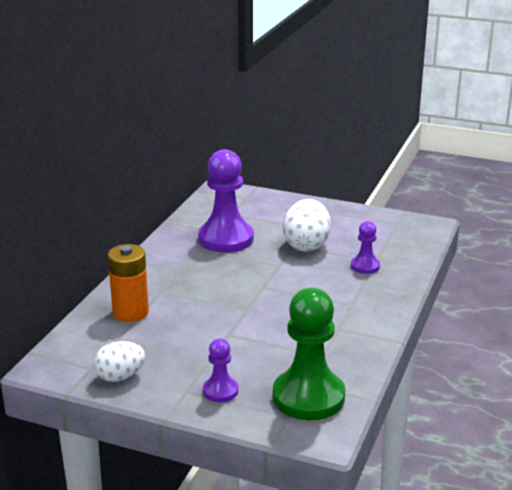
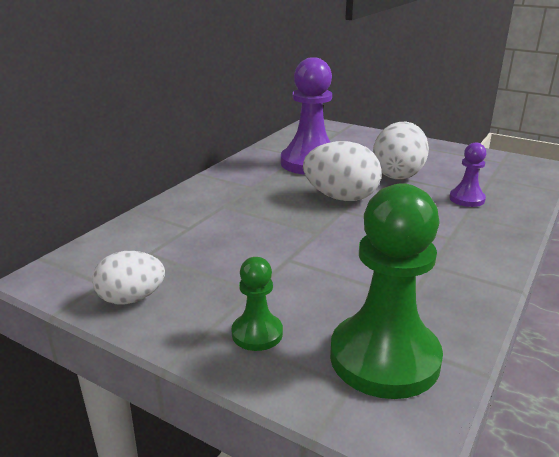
camera: 10 degrees right, 0 degrees up
(130, 312) = (179, 224): orange battery -> none
(220, 391) = (257, 333): purple pawn -> green pawn
(260, 274) = (341, 197): none -> white egg

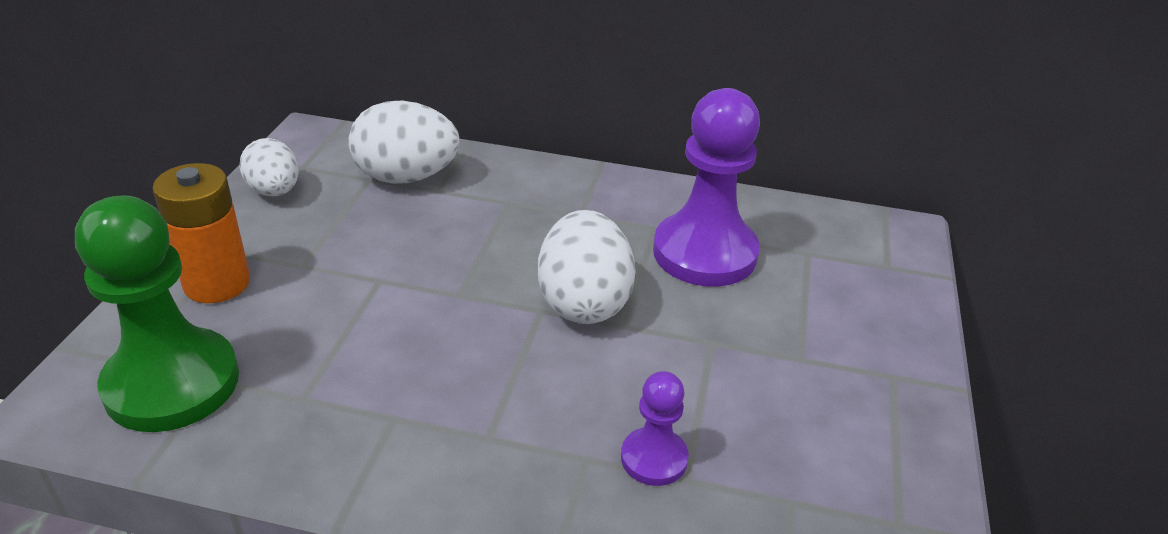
camera: 70 degrees right, 10 degrees up
(257, 333) = (217, 283): green pawn -> orange battery
(398, 174) = (718, 360): white egg -> white egg (406, 177)

